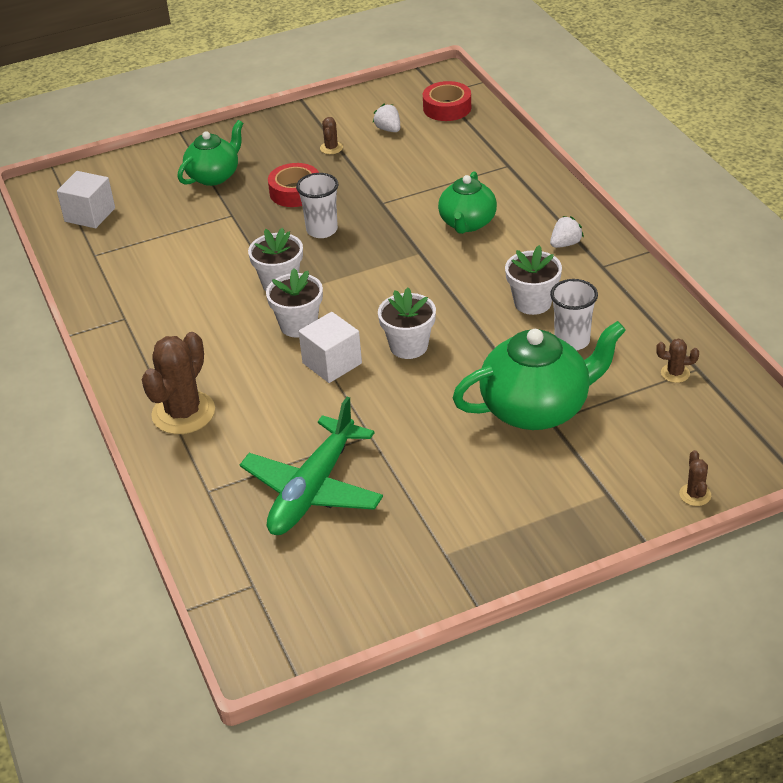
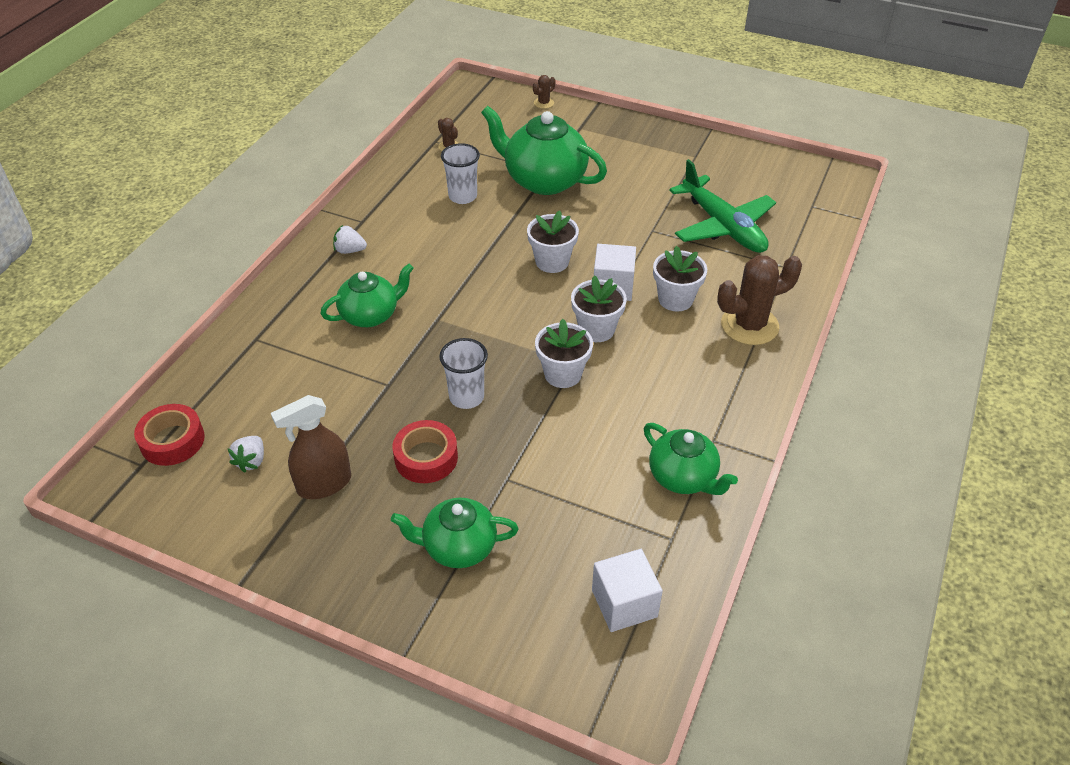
camera: 135 degrees left, 5 degrees up
(121, 286) = (683, 477): none -> green teapot
(313, 489) = (722, 226): green plane -> green plane turned 75 degrees clockwise
(331, 148) = (324, 484): brown cactus -> brown spray bottle
(532, 303) = (440, 231): white flower pot -> white flower pot (675, 299)

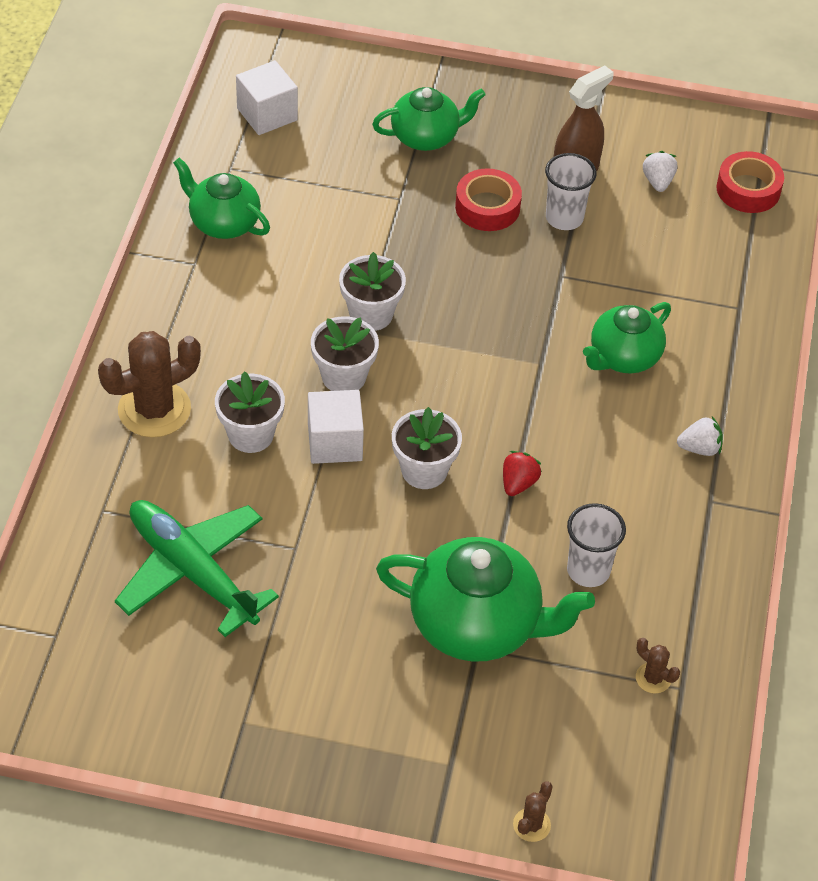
camera: 165 degrees right, 5 degrees up
(466, 397) = (470, 273): white cup -> white cup (564, 218)
(488, 246) = (518, 483): none -> red strawberry

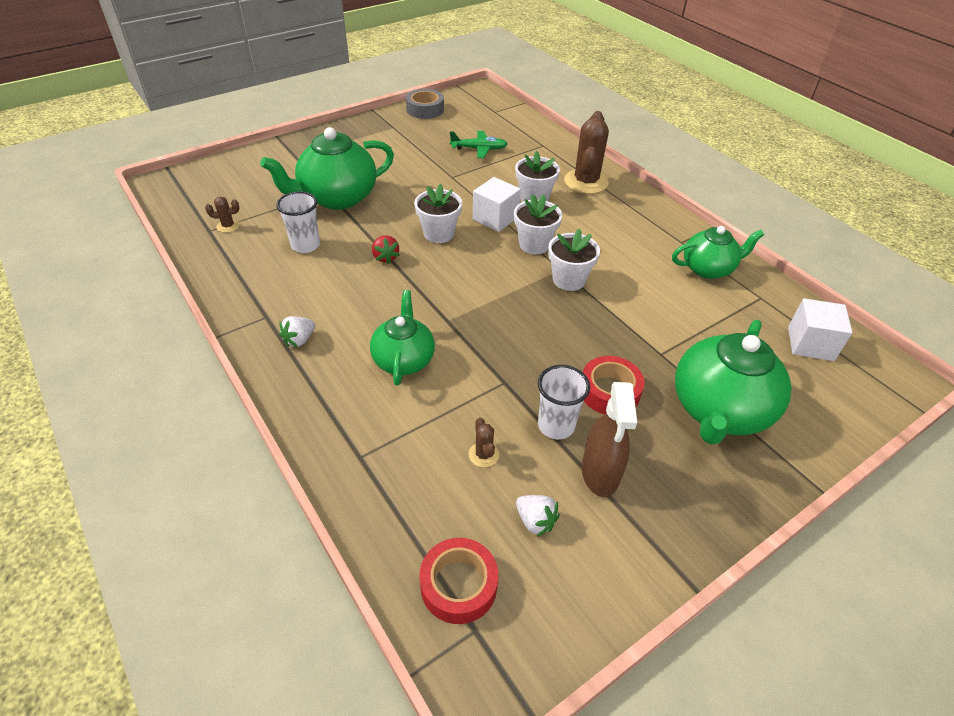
camera: 135 degrees right, 5 degrees down
(145, 729) = (425, 109): none -> grey tape
(193, 572) = (479, 149): green plane -> green plane, size x0.55
(426, 137) = (719, 410): green teapot -> green teapot, size x1.59
(531, 825) = (240, 158): brown cactus -> brown cactus (483, 454)

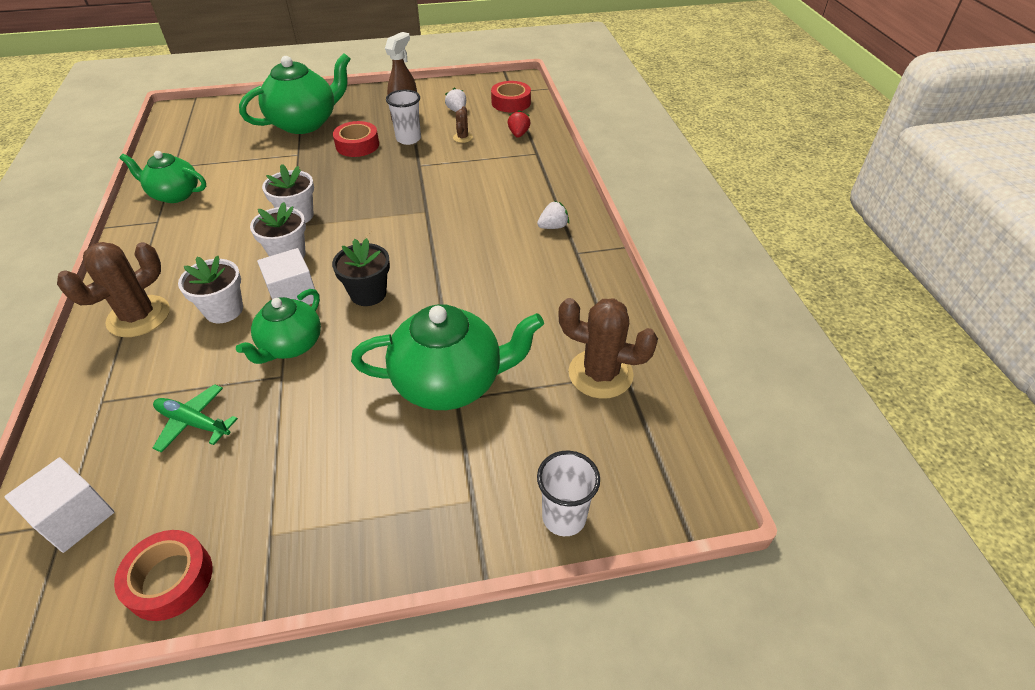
camera: 155 degrees left, 0 degrees up
(228, 226) = (600, 374): brown cactus -> brown cactus, size x2.20
(305, 245) = (516, 319): white cup -> white cup (564, 517)
(385, 257) = (441, 281): red strawberry -> red strawberry (518, 134)
(404, 359) = (478, 194): green teapot -> green teapot (290, 345)
(425, 109) = (170, 579): grey tape -> red tape
(439, 233) = (368, 293): white flower pot -> black flower pot
(810, 343) = (194, 136): white cube -> white cube (75, 518)

